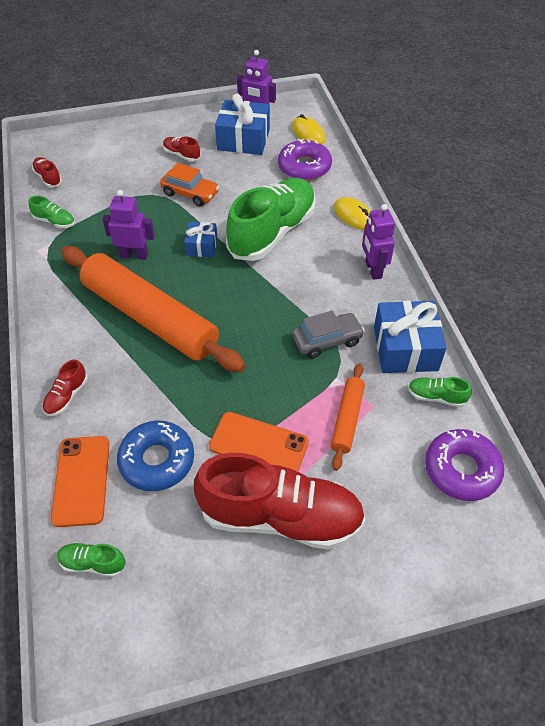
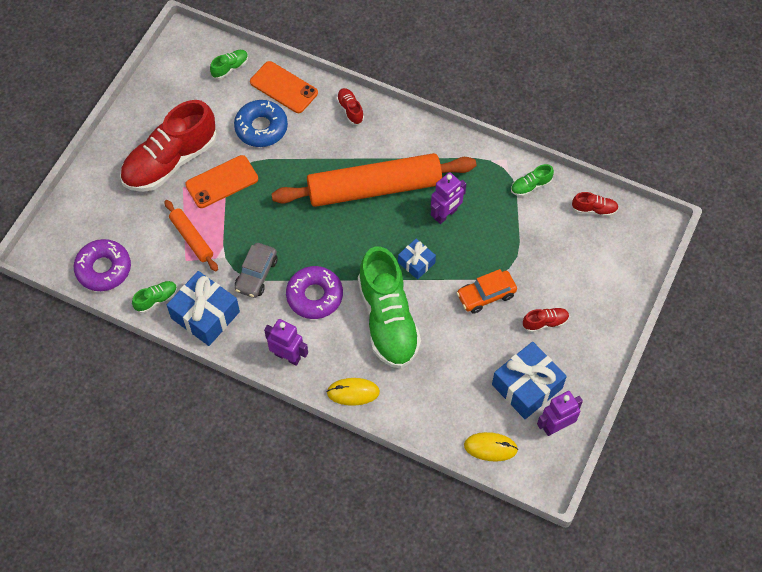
camera: 130 degrees right, 10 degrees up
(304, 167) = (446, 405): purple donut -> purple donut (314, 296)

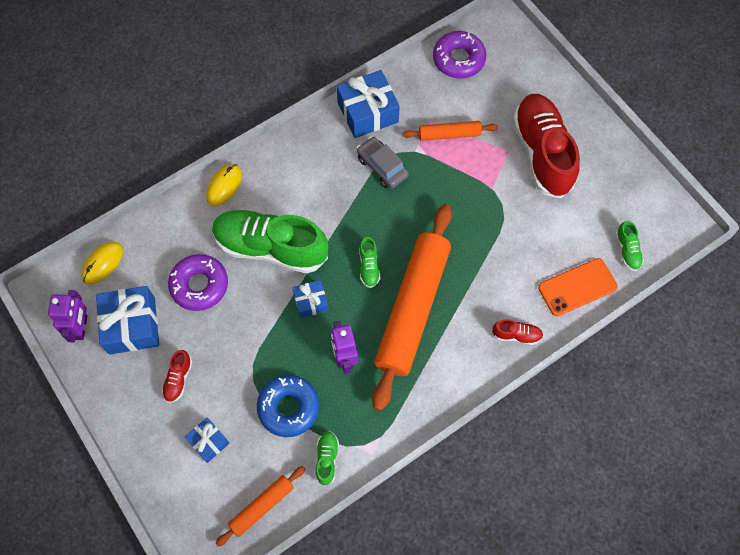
camera: 120 degrees right, 5 degrees up
(156, 299) = (405, 84): green shoe -> green shoe (369, 267)
(222, 182) = (495, 183): orange phone -> none
(261, 128) = (538, 244): blue donut -> blue donut (288, 407)
(287, 356) = (289, 154): purple robot -> none
(314, 296) = (332, 201): purple donut -> purple donut (199, 285)
(486, 295) = (239, 343): orange car -> none
(575, 271) = (209, 442): none -> blue gift
(594, 209) = (262, 506): red shoe -> orange rolling pin

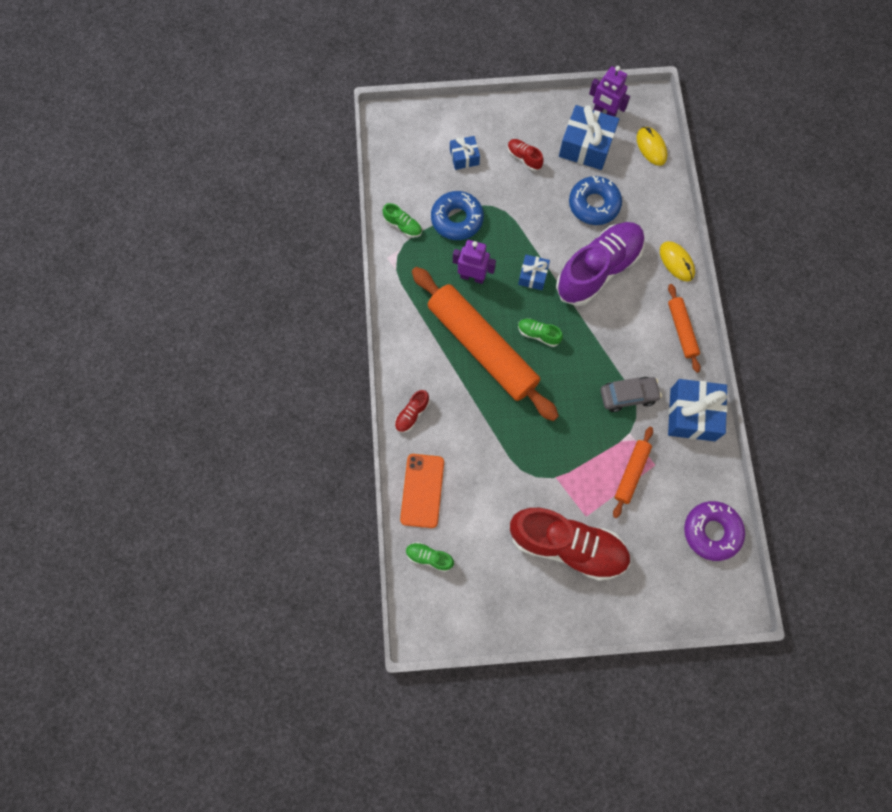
camera: 120 degrees right, 5 degrees up
(199, 285) = (594, 204): purple donut -> blue donut
(262, 506) = (397, 169): orange rolling pin -> orange rolling pin (681, 330)
(270, 247) = (598, 270): green shoe -> purple shoe

